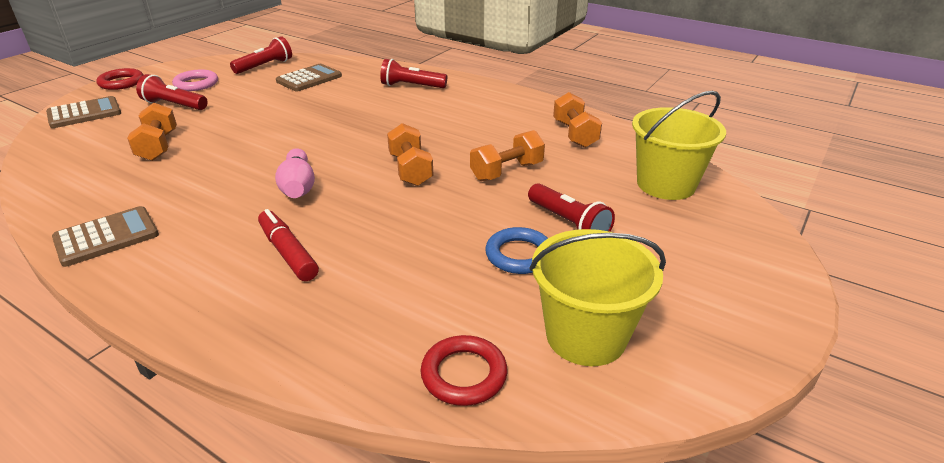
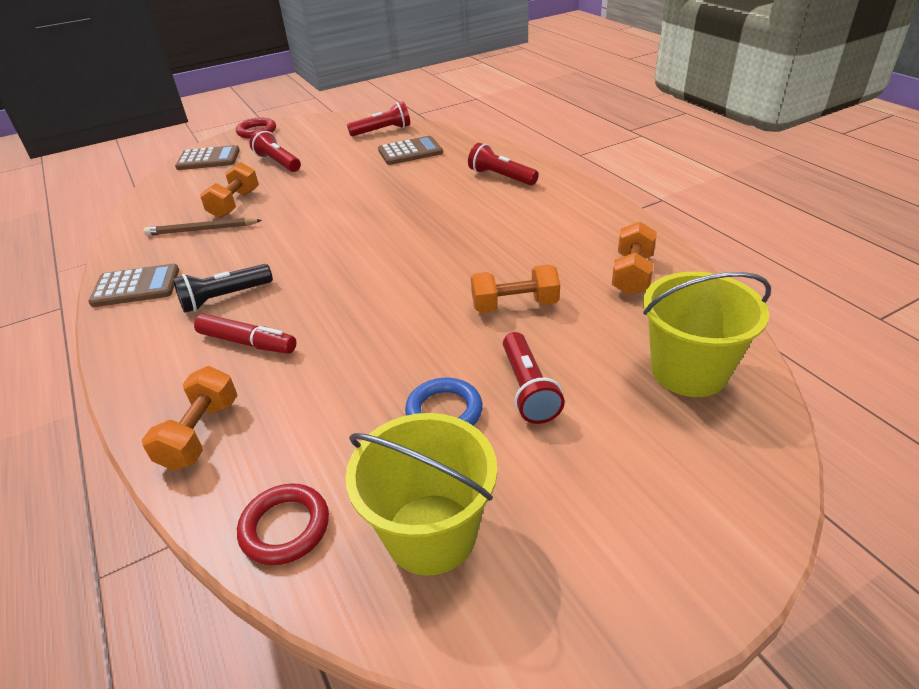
camera: 30 degrees right, 5 degrees up
(140, 174) = (202, 230): none -> brown pencil
(196, 84) = (311, 142): pink ring -> none
(226, 224) = (224, 298): none -> black flashlight
(288, 252) = (247, 342): red marker -> red marker turned 120 degrees clockwise
(298, 187) = (308, 273): pink bowling pin -> none
(410, 170) = (420, 279): orange dumbbell -> orange dumbbell (200, 434)

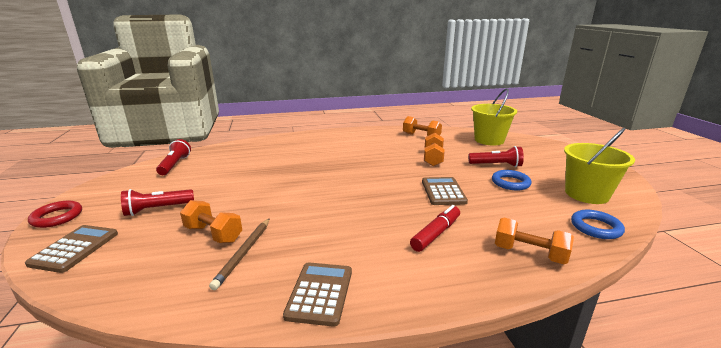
camera: 75 degrees left, 15 degrees down
(224, 298) = (373, 242): black flashlight -> none
(285, 527) = (596, 227): red ring -> blue ring
(410, 152) = (228, 160): brown calculator -> brown calculator (443, 192)
(501, 177) = (302, 143): red flashlight -> none

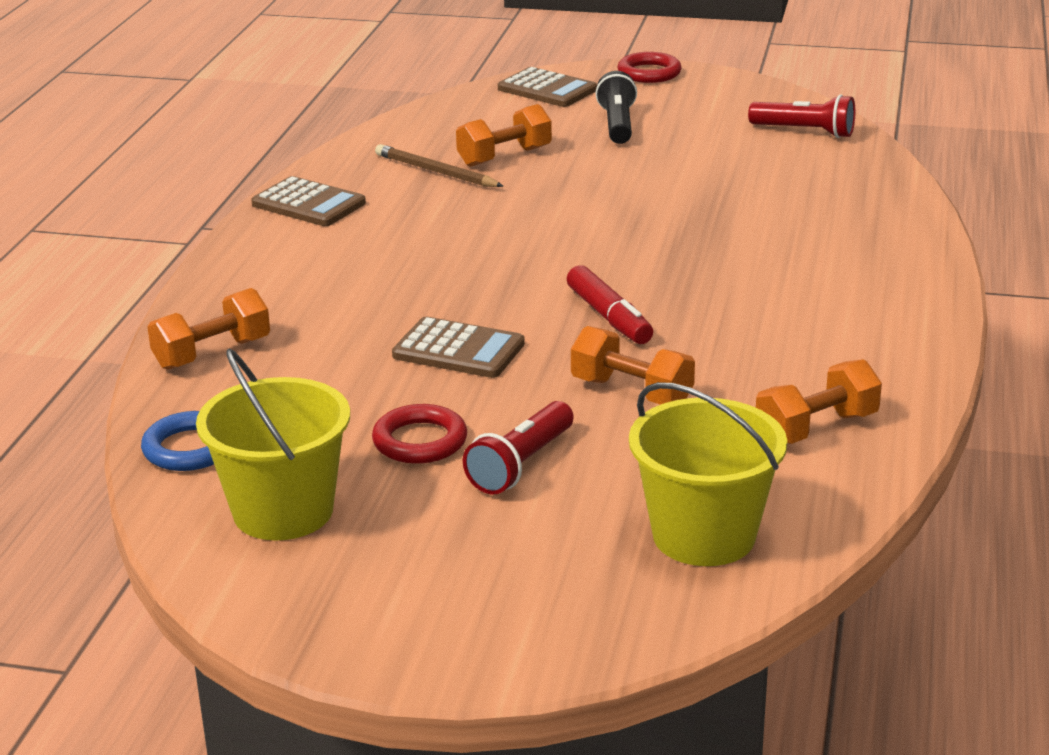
camera: 115 degrees right, 5 degrees up
(158, 209) = (617, 125): red flashlight -> black flashlight
(436, 233) = (338, 301): red marker -> red marker (609, 317)
(510, 183) = (420, 441): blue ring -> red ring

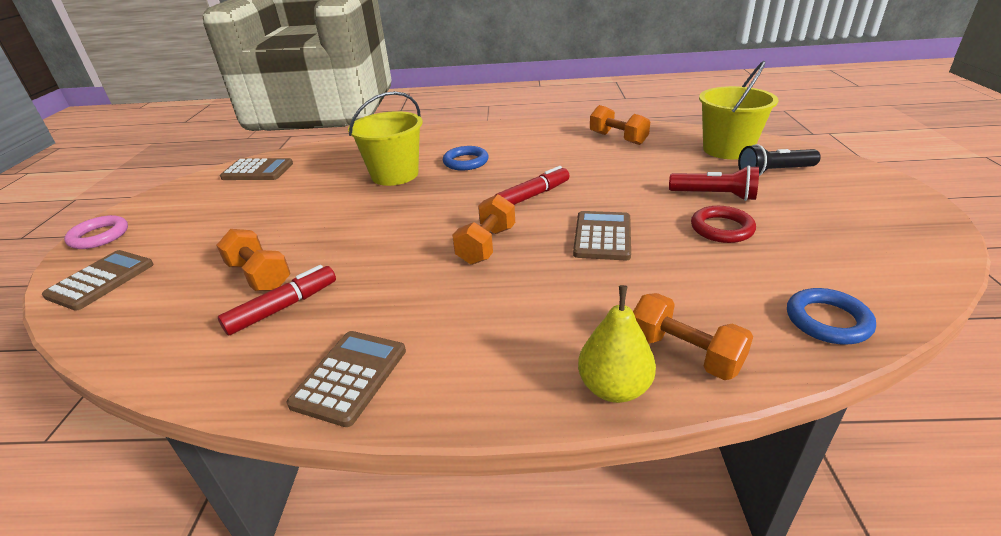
camera: 100 degrees left, 5 degrees up
(200, 312) = (614, 388): none -> yellow pear
(283, 511) = (846, 258): yellow bucket -> yellow bucket (395, 175)
(436, 172) = (283, 307): brown pencil -> red marker
(617, 125) = (211, 234): black flashlight -> black flashlight (774, 172)
(631, 392) = (616, 179): orange dumbbell -> orange dumbbell (486, 245)
(649, 73) = (99, 236): red ring -> pink ring
(766, 276) = (466, 162): none -> blue ring
(805, 132) = (258, 171): red flashlight -> brown calculator

